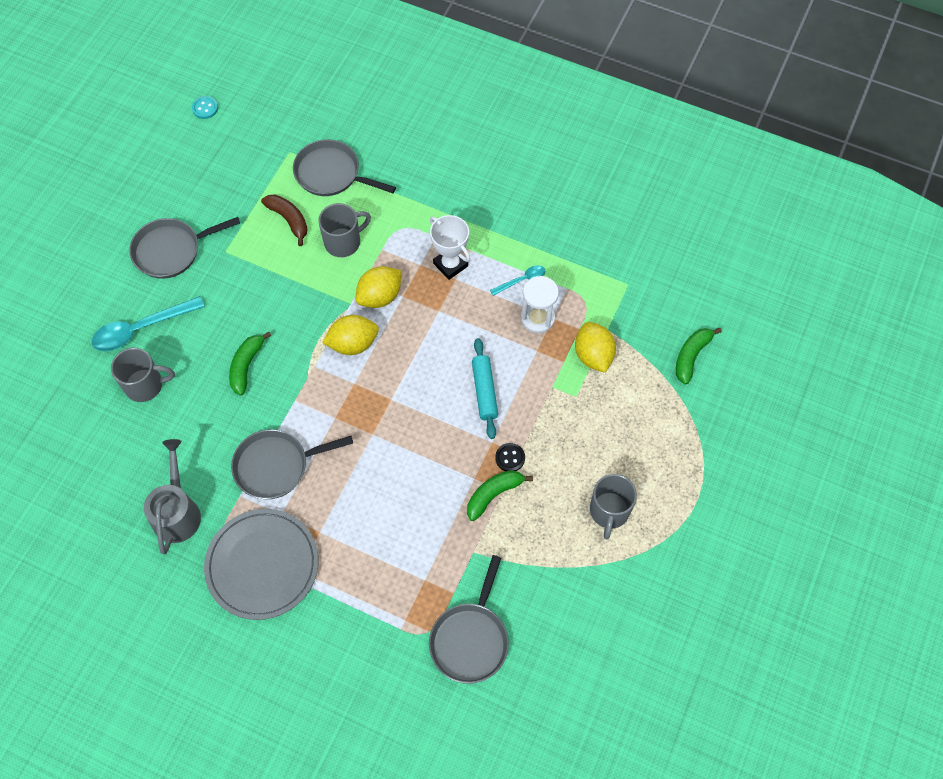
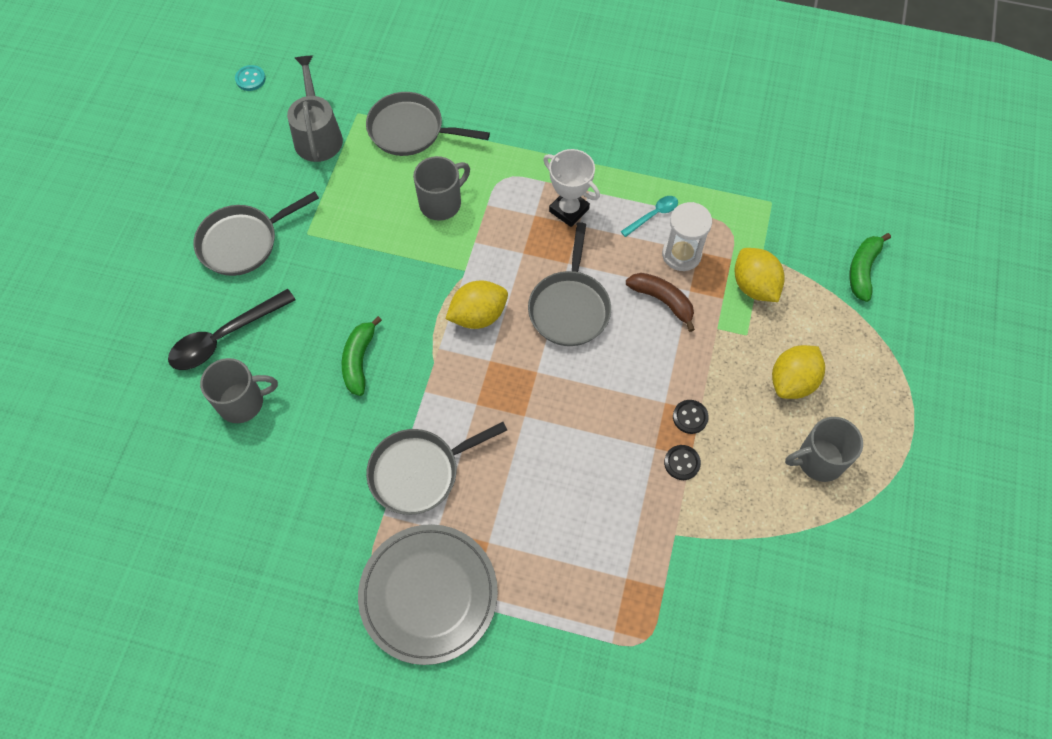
camera: 10 degrees left, 0 degrees up
(141, 329) = (225, 337): turquoise spoon -> black spoon
(177, 512) = (311, 547): grey watering can -> grey watering can (317, 135)
(289, 220) = (373, 188): brown banana -> brown banana (662, 301)
(380, 296) = (497, 257): yellow lemon -> yellow lemon (792, 381)
(470, 639) = (697, 640): grey pan -> grey pan (569, 307)
(484, 391) = (642, 345): turquoise rolling pin -> none
(493, 494) = (682, 463): green banana -> black button
(609, 511) = (818, 460): grey mug -> grey mug turned 75 degrees clockwise

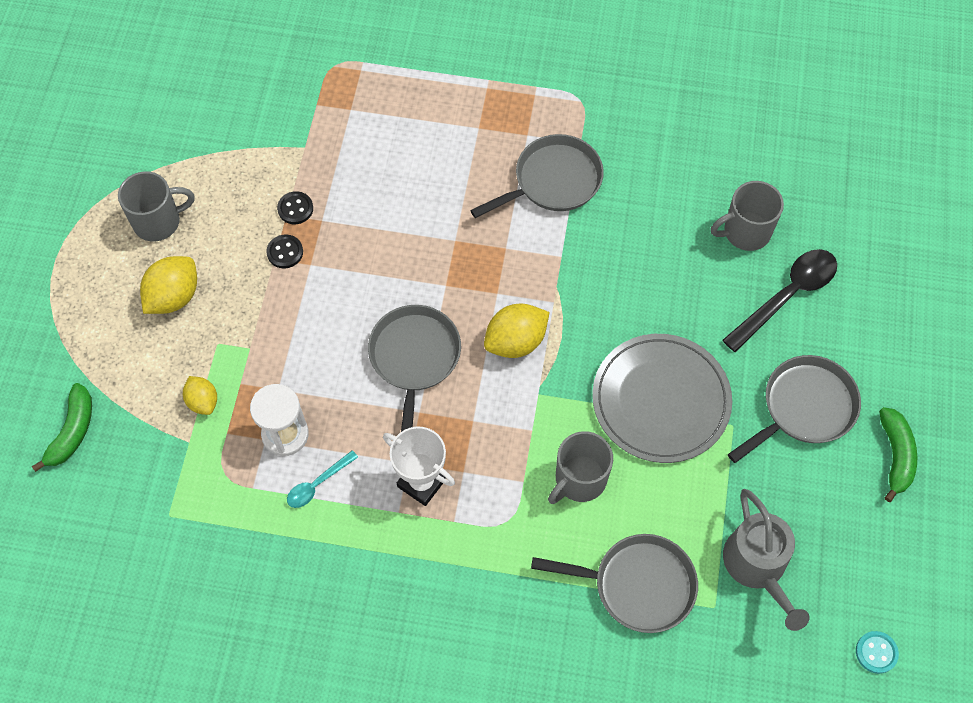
camera: 175 degrees right, 0 degrees up
(359, 360) = (636, 283): green banana -> green banana (895, 456)
(428, 594) = (527, 85): grey plate -> grey plate (661, 400)
(662, 301) = (309, 375): brown banana -> none
(754, 286) = (203, 401): yellow lemon -> yellow lemon, size x0.62

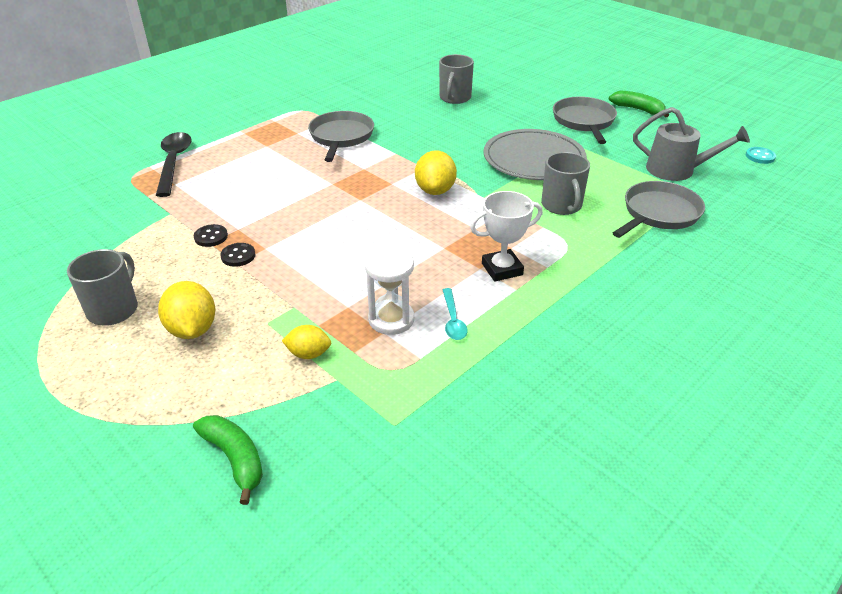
camera: 55 degrees left, 25 degrees down
(414, 359) = (400, 233): grey pan -> none
(787, 296) = (508, 102): black spoon -> black spoon (174, 162)

